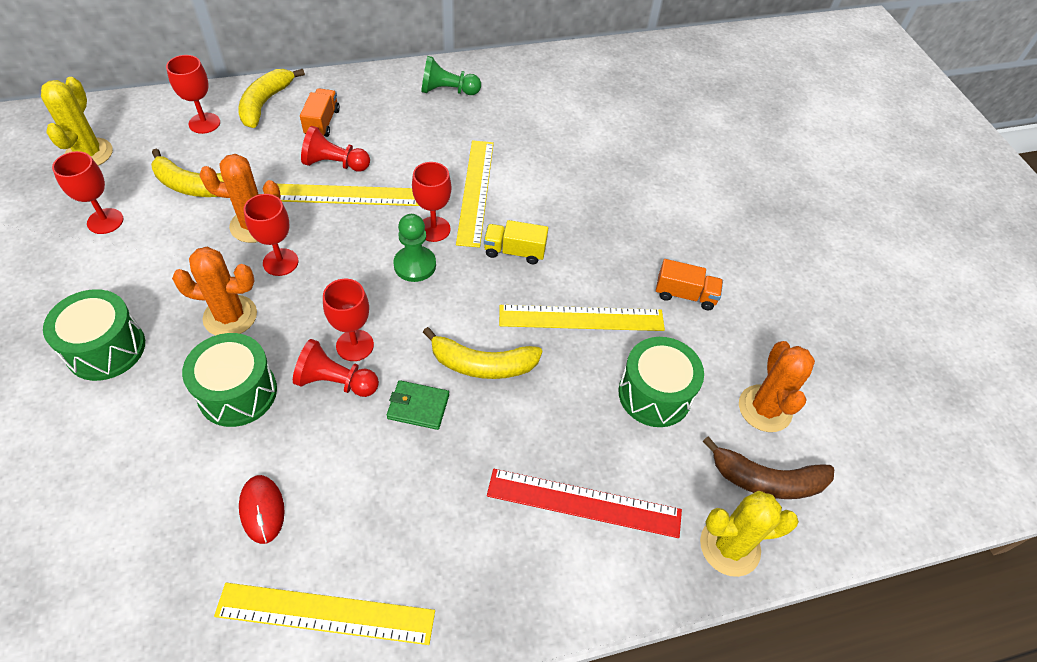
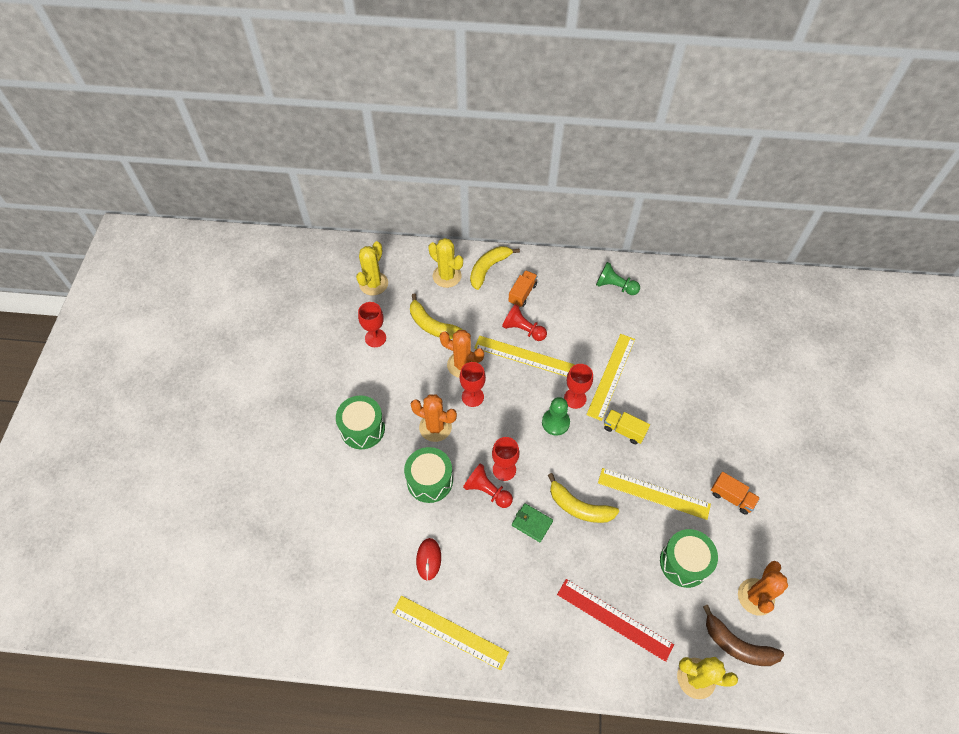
camera: 25 degrees right, 5 degrees up
(204, 123) = (447, 276): red goblet -> yellow cactus

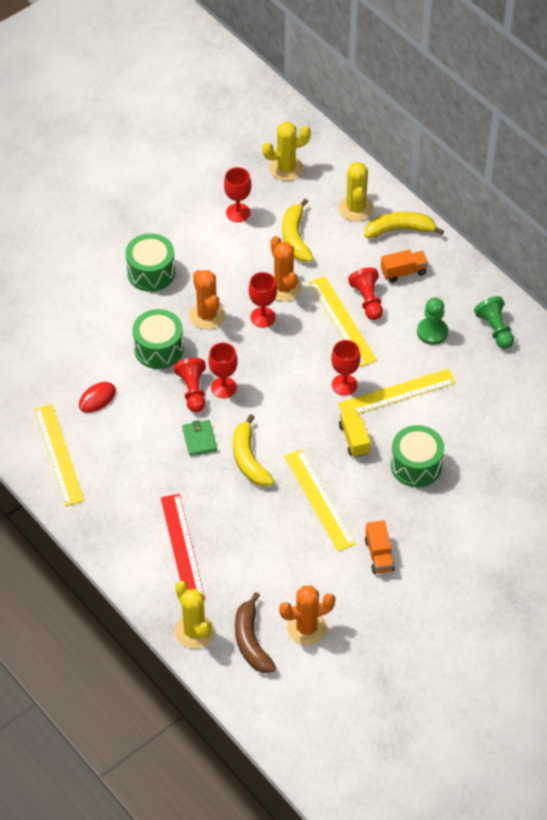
camera: 45 degrees right, 5 degrees down
(555, 422) = (306, 389): green pawn -> green pawn (432, 332)
(684, 563) = (281, 561): green drum -> green drum (416, 465)

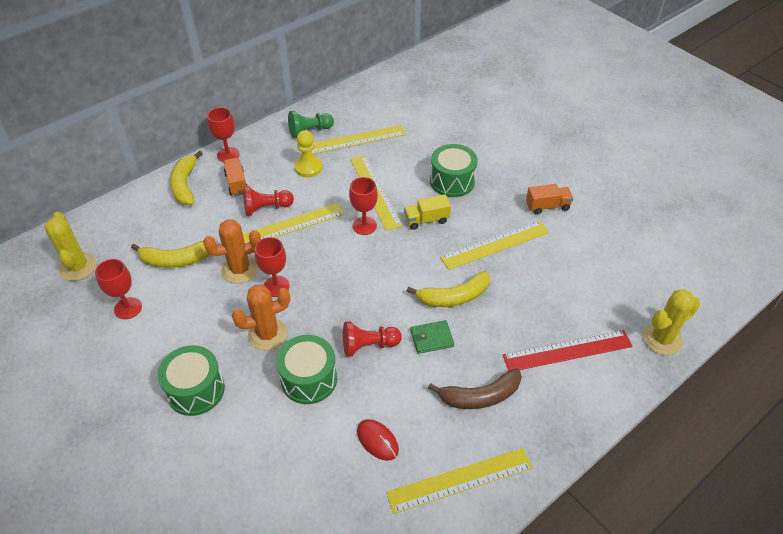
camera: 90 degrees left, 5 degrees down
(223, 387) = (365, 318): red goblet -> red goblet (228, 155)
(251, 641) = (659, 294): brown banana -> brown banana (480, 396)
(306, 628) = (634, 254): orange cactus -> none
(355, 208) = (150, 214): yellow cactus -> none
(432, 332) = (308, 167): green pawn -> yellow pawn
(482, 373) = (355, 140): none -> yellow ruler

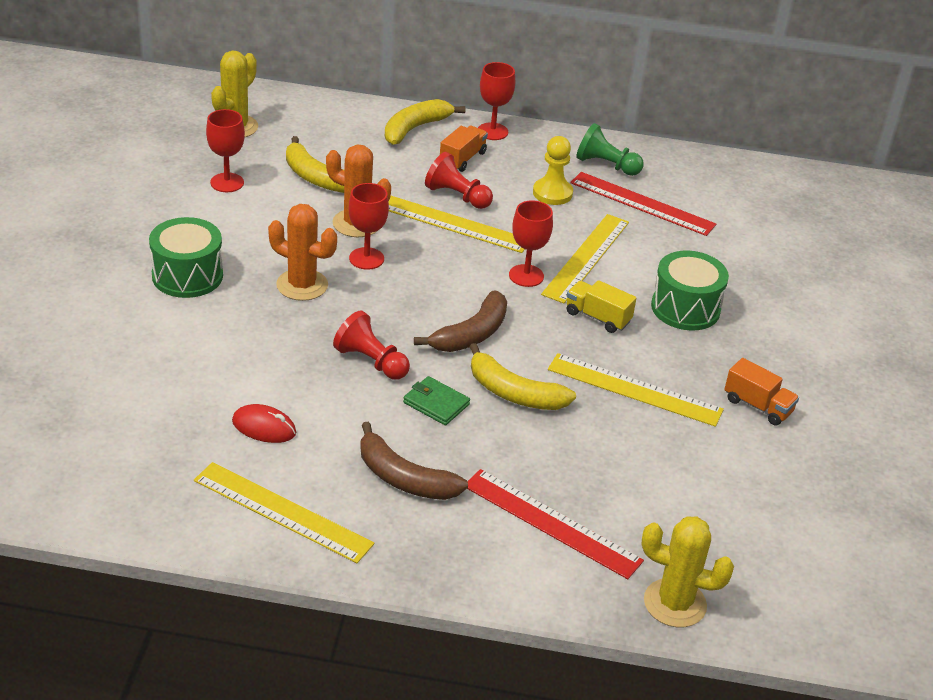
camera: 45 degrees right, 10 degrees down
(309, 379) = (282, 341): green drum -> none
(355, 140) = (642, 203): yellow ruler -> red ruler
(377, 440) = (264, 427): red mouse -> red mouse turned 75 degrees counterclockwise
(389, 282) = (471, 334): none -> brown banana

